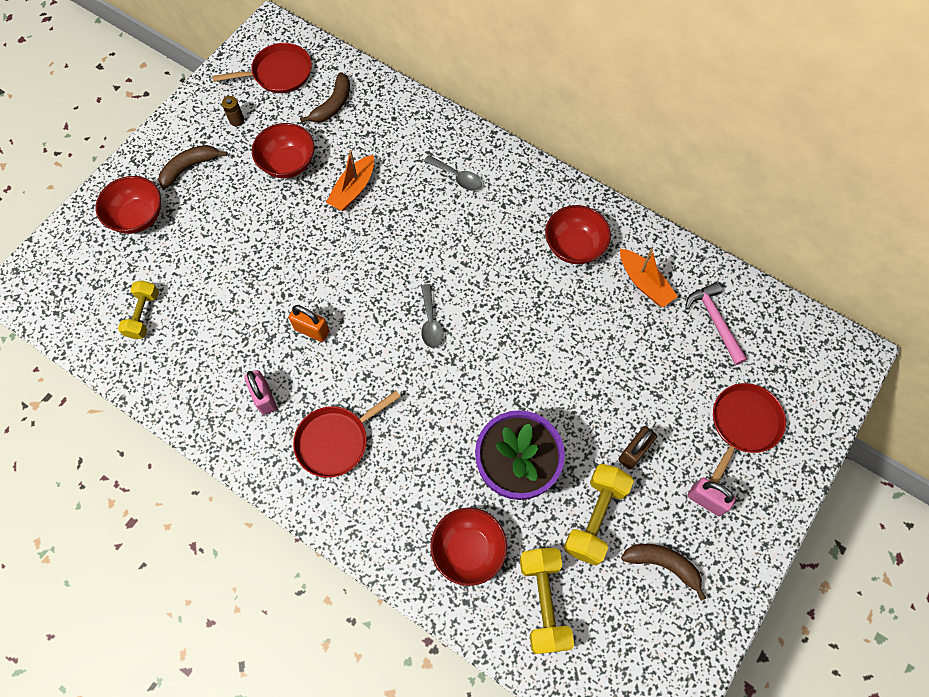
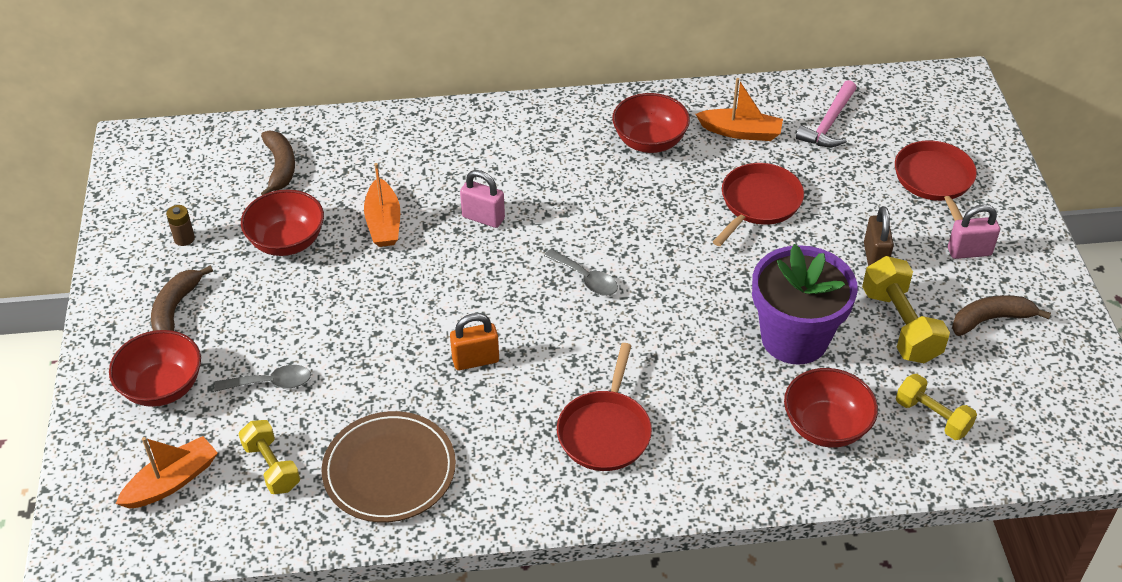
camera: 40 degrees left, 20 degrees down
(89, 283) = (172, 481): none -> orange boat
(198, 368) = (389, 470): none -> brown plate
(264, 398) = (491, 447): pink padlock -> pink padlock (483, 218)
(279, 73) = (187, 174): red pan -> red pan (758, 203)
(457, 177) = (479, 153): grey spoon -> grey spoon (271, 383)
(543, 602) = (932, 417): yellow dumbbell -> yellow dumbbell, size x0.66
(715, 321) = (829, 123): pink hammer -> pink hammer turned 90 degrees counterclockwise

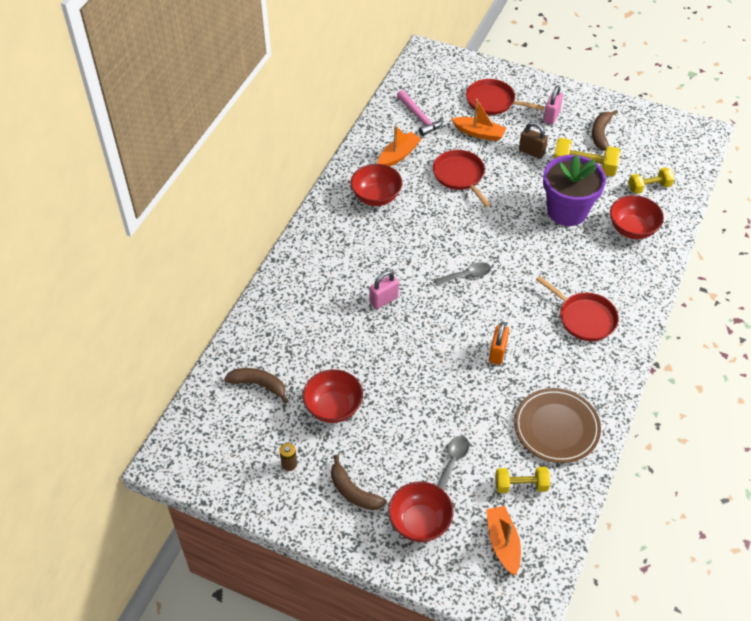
camera: 60 degrees left, 5 degrees up
(383, 222) = (352, 350): orange boat -> orange boat (479, 133)

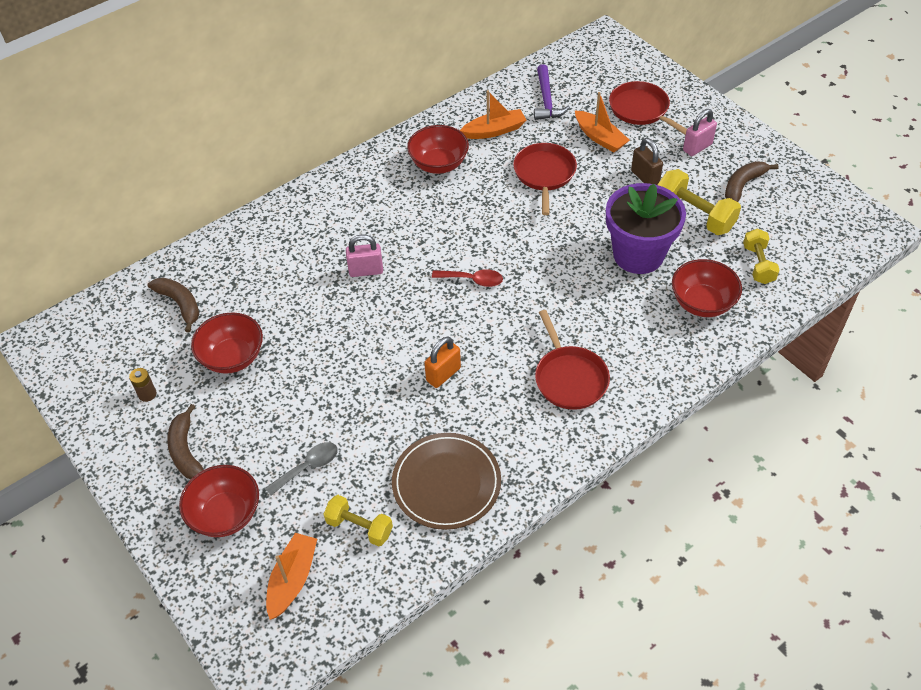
camera: 30 degrees right, 0 degrees up
(419, 117) = (546, 100): pink hammer -> purple hammer
(467, 275) = (473, 280): grey spoon -> red spoon
(649, 187) = (758, 264): yellow dumbbell -> yellow dumbbell turned 75 degrees clockwise

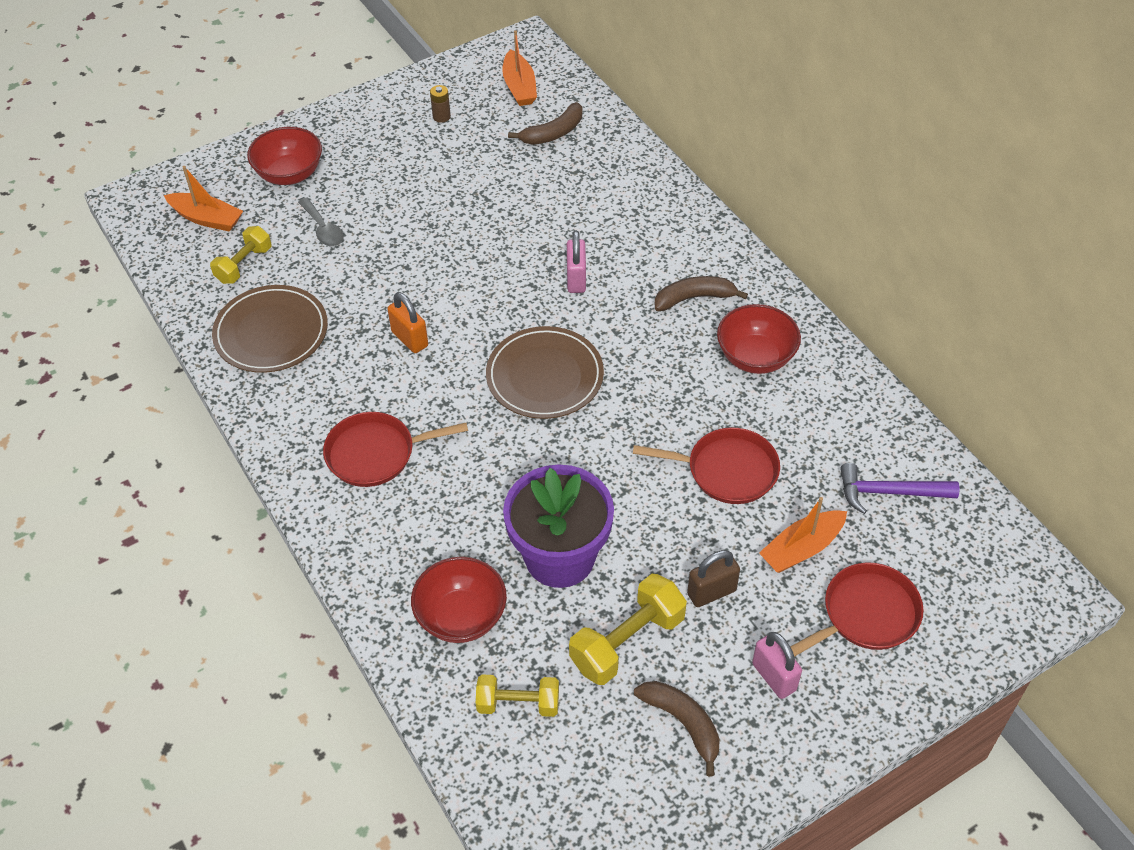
camera: 95 degrees right, 0 degrees up
(186, 451) = (368, 145): brown banana -> brown banana (694, 298)
(232, 357) = (473, 173): red bowl -> none
(473, 280) = (545, 376): red spoon -> brown plate
(494, 131) = (821, 423): orange boat -> orange boat (519, 87)

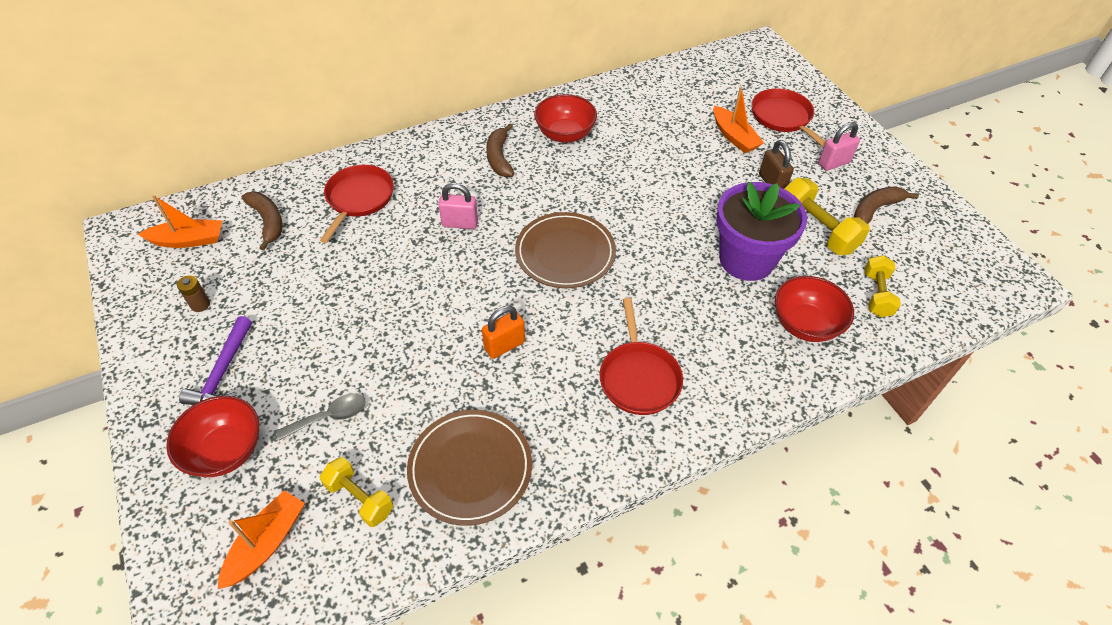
camera: 85 degrees left, 0 degrees up
(727, 470) = (668, 162): red pan -> red pan (359, 198)
(889, 492) = (689, 93): purple hammer -> purple hammer (223, 372)

